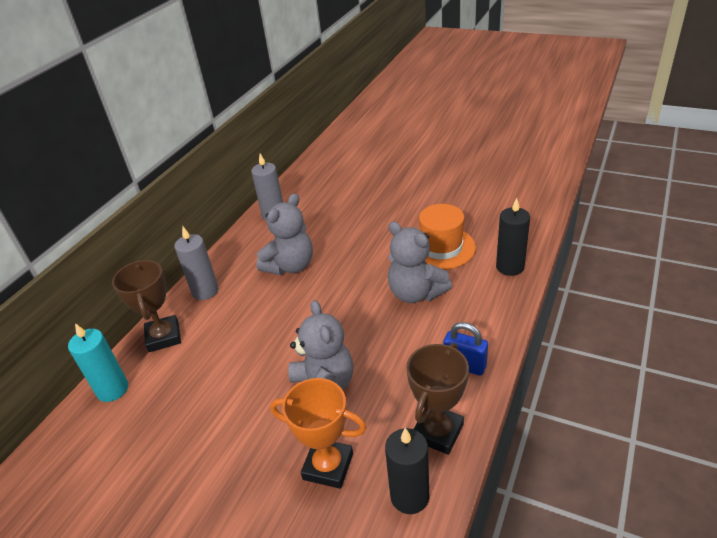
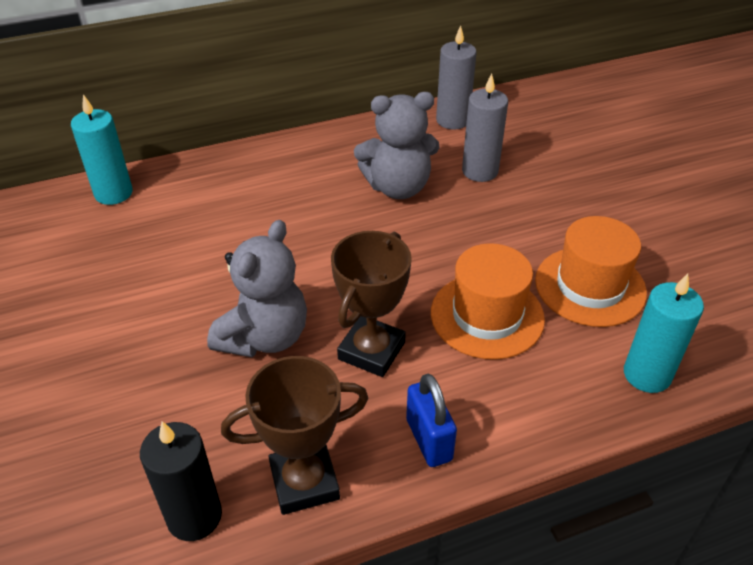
camera: 40 degrees right, 5 degrees up
(163, 337) = (205, 175): brown trophy -> brown trophy (371, 351)
(205, 291) = (291, 156): grey candle -> grey candle (480, 171)
(328, 466) = (170, 415): orange trophy -> none
(416, 293) = (487, 315): grey teddy bear -> orange hat
(510, 267) = (647, 374): black candle -> turquoise candle

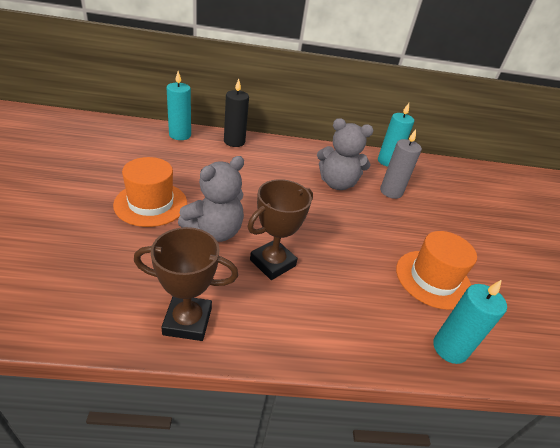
camera: 15 degrees right, 5 degrees down
(194, 516) = (111, 313): black candle -> black candle (234, 142)
(429, 440) = (279, 329): blue padlock -> none
(452, 120) = (387, 161): grey candle -> turquoise candle
(487, 315) = (356, 270): orange hat -> orange hat (151, 203)

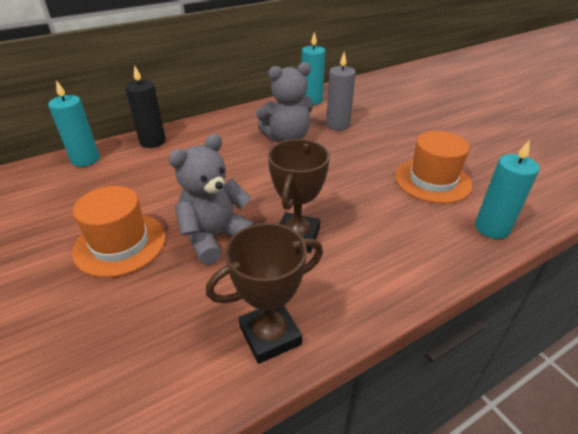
camera: 25 degrees left, 0 degrees up
(214, 231) = (215, 237): grey teddy bear -> grey teddy bear turned 150 degrees counterclockwise

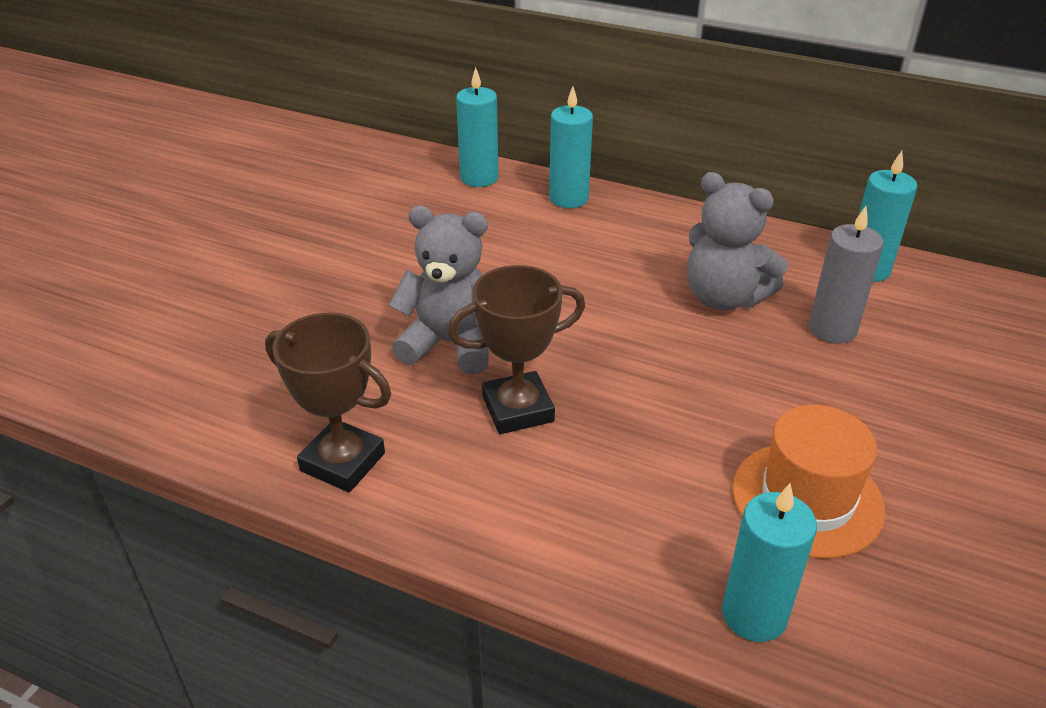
camera: 55 degrees right, 0 degrees up
(120, 244) = (376, 285): orange hat -> none
(152, 141) = (568, 198): black candle -> turquoise candle

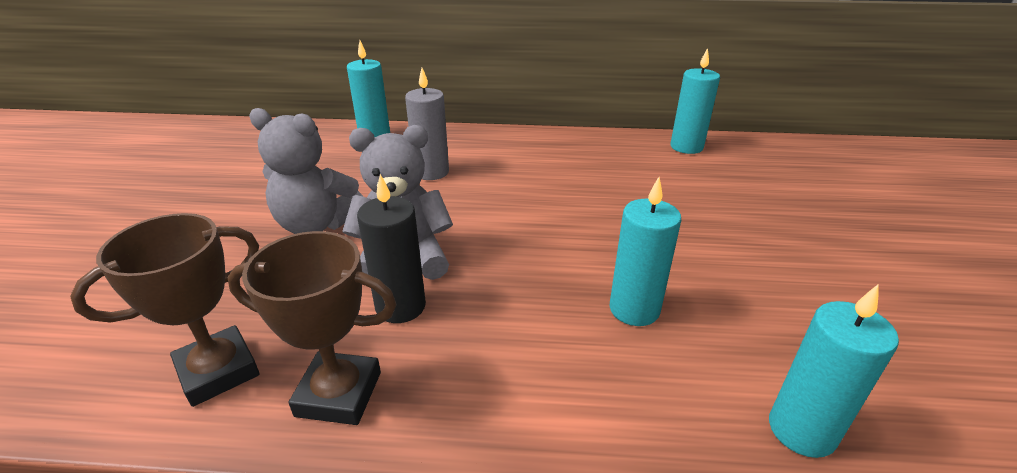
camera: 20 degrees left, 5 degrees down
(427, 394) = (400, 306): none -> black candle
(518, 409) = (490, 299): brown trophy -> brown trophy (218, 371)
(568, 198) = (451, 138): turquoise candle -> turquoise candle (634, 309)
(723, 297) = (604, 181): grey teddy bear -> grey teddy bear (317, 224)
(807, 499) = (766, 313): orange hat -> none
(832, 329) = (692, 187): grey candle -> grey candle (431, 172)

